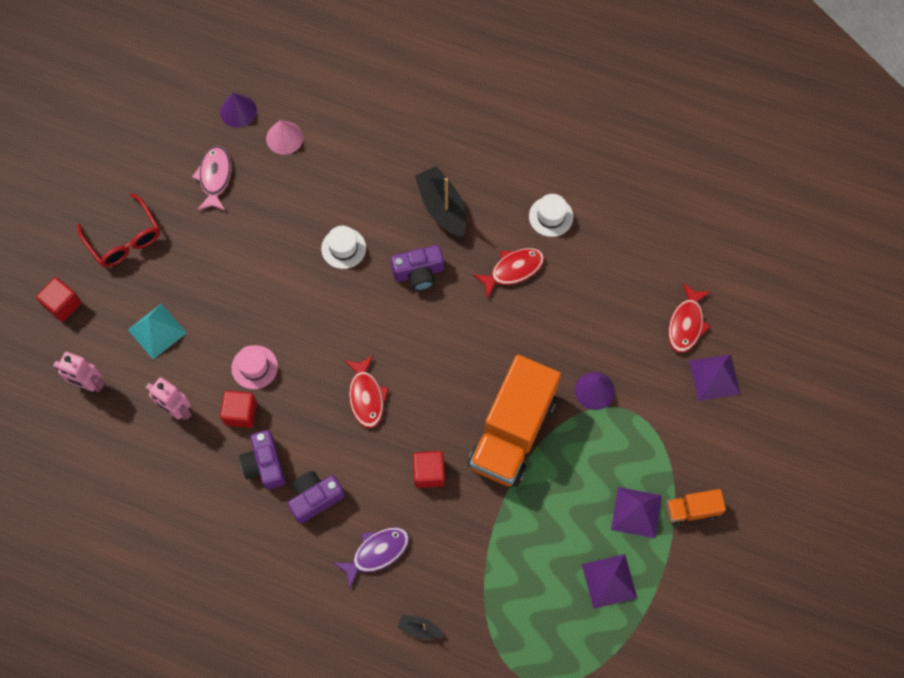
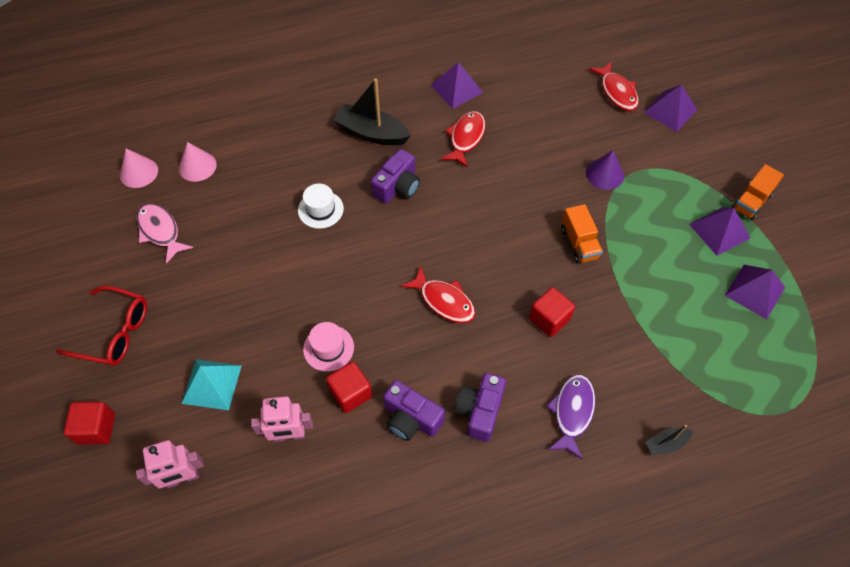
camera: 40 degrees left, 10 degrees down
(238, 111) = (138, 172): purple cone -> pink cone
(512, 432) = (579, 243): orange truck -> orange truck, size x0.46
(551, 216) = (457, 88): white hat -> purple pyramid

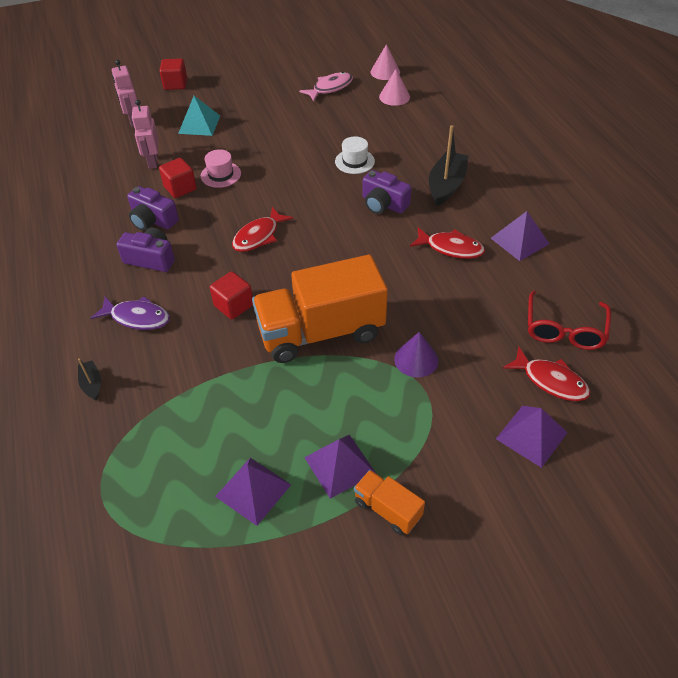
camera: 90 degrees right, 10 degrees down
(114, 332) = (245, 81): red glasses -> red glasses (564, 330)
(411, 418) = (153, 220): purple camera -> purple camera turned 90 degrees counterclockwise
(579, 243) = (321, 332): orange truck -> orange truck, size x2.19
(617, 92) = (551, 381): red fish -> red fish turned 120 degrees counterclockwise

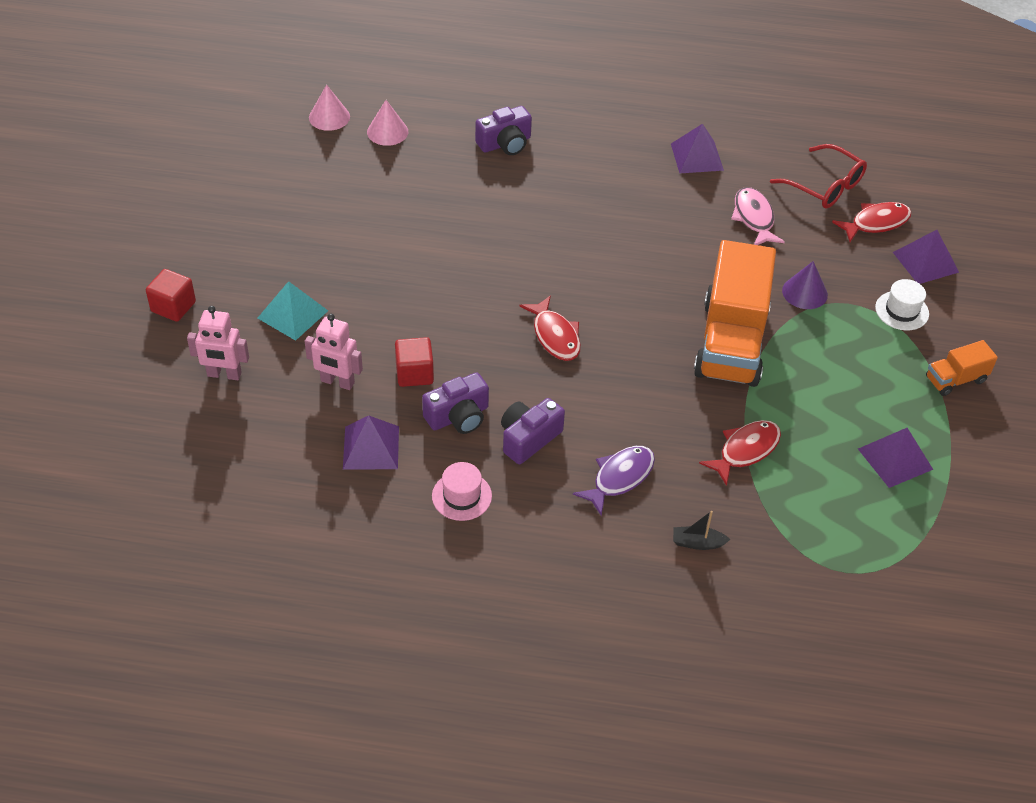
camera: 65 degrees left, 0 degrees up
(221, 175) = (417, 329): pink hat -> pink hat (461, 496)
(233, 305) = (652, 393): red cube -> none
(330, 88) = (320, 173): pink fish -> pink fish (753, 218)
(340, 465) = (897, 391): purple pyramid -> purple pyramid (371, 447)
(354, 161) = (483, 212): white hat -> white hat (902, 311)
(383, 204) = (574, 222): purple camera -> purple camera (505, 143)
(446, 185) = (579, 165): black boat -> none
(451, 248) = (675, 205): red fish -> red fish (745, 450)

